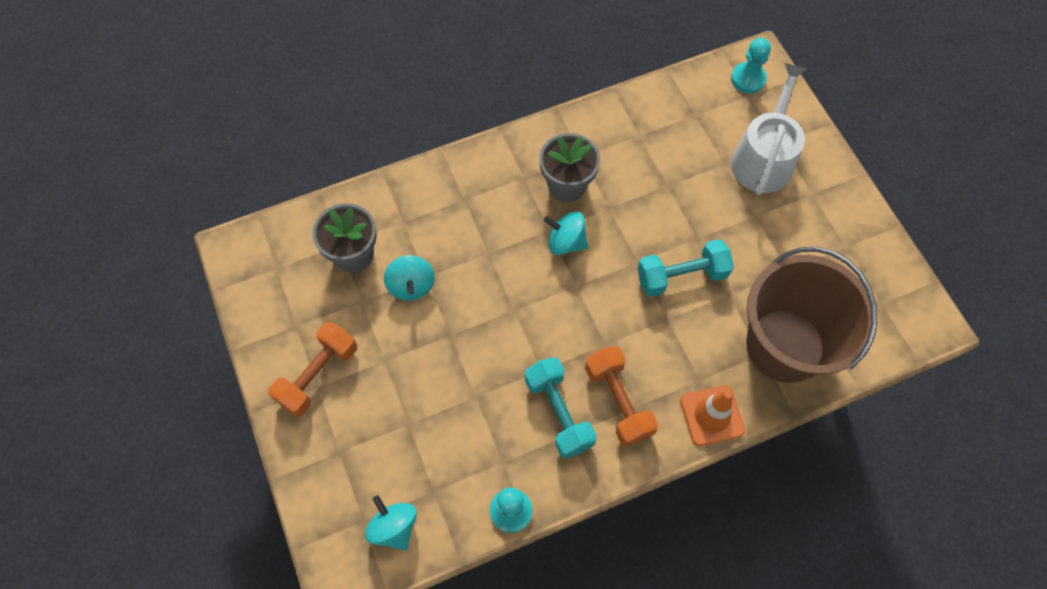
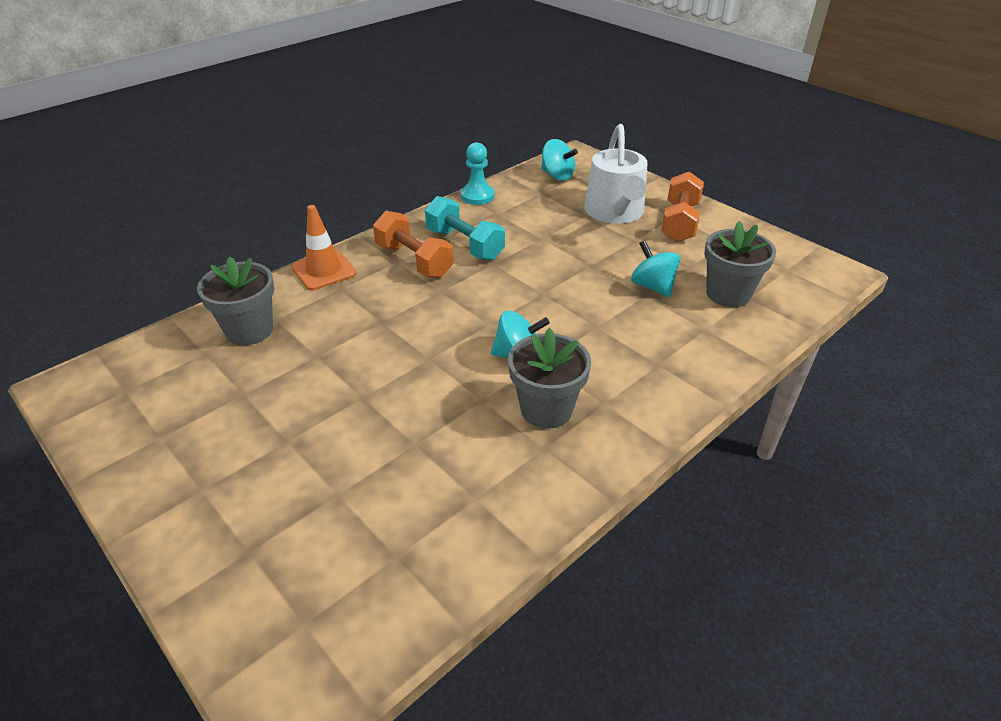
camera: 160 degrees right, 25 degrees down
(681, 276) = (374, 358): turquoise dumbbell -> none
(748, 79) = (309, 657): turquoise pawn -> none
(764, 158) = (276, 520): white watering can -> white watering can (615, 212)
(785, 345) = (249, 330): brown bucket -> grey flower pot

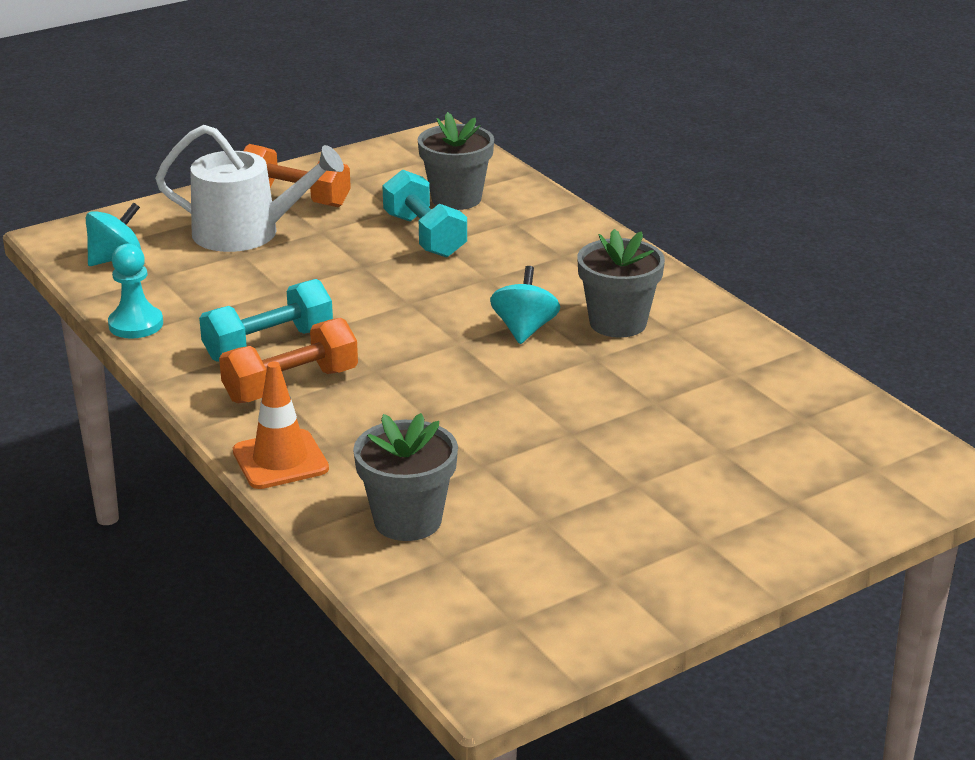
camera: 80 degrees left, 10 degrees down
(652, 286) = (424, 236): turquoise spinning top -> turquoise dumbbell

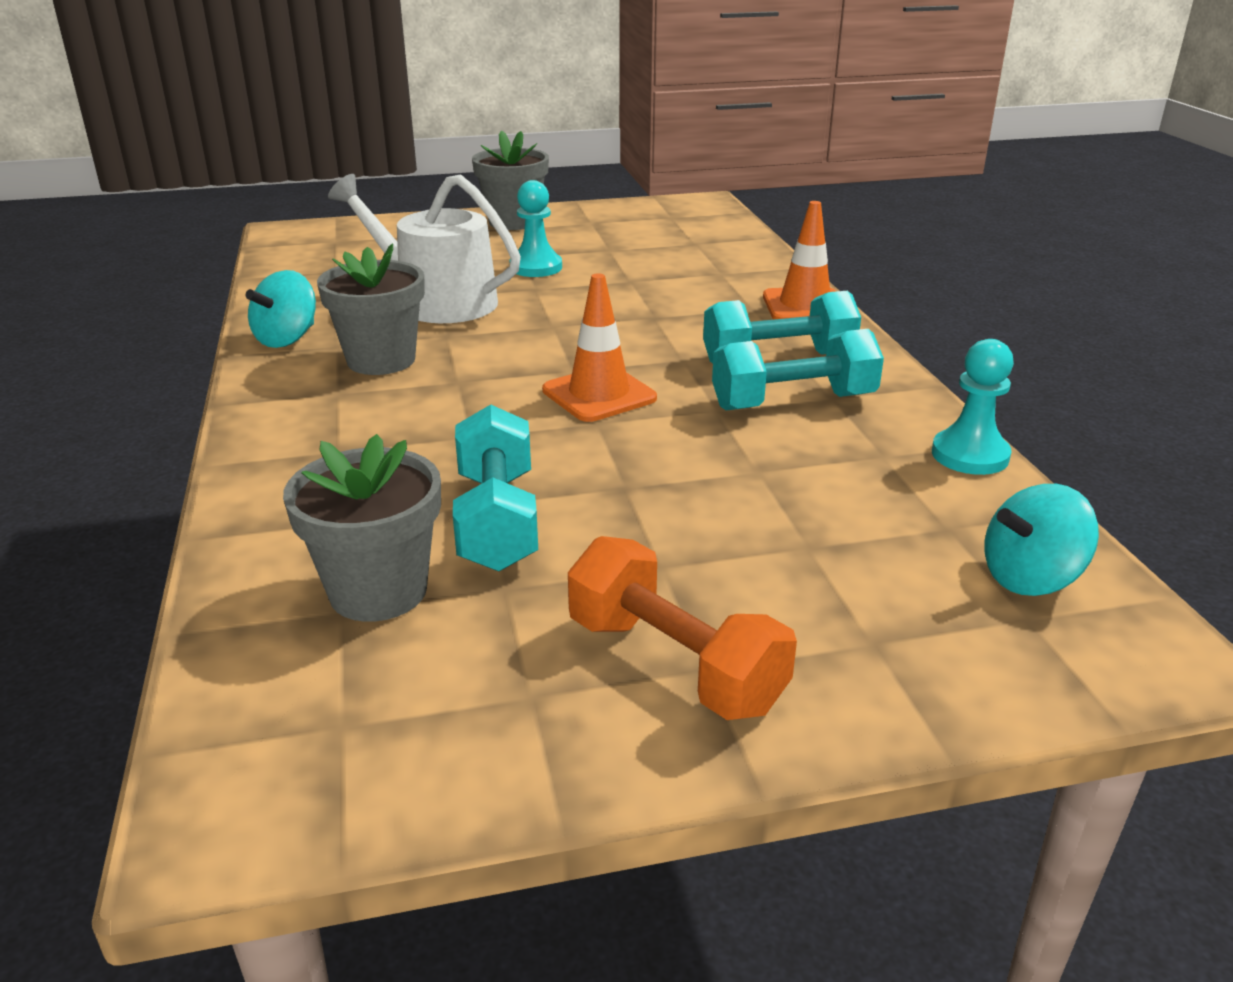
camera: 160 degrees left, 0 degrees up
(247, 233) = (790, 589): white watering can -> white watering can (436, 301)
(291, 385) = (778, 359): orange dumbbell -> turquoise dumbbell
(407, 520) = (712, 261): grey flower pot -> grey flower pot (513, 222)
(421, 324) = (599, 394): none -> orange traffic cone
(524, 329) = (488, 370): turquoise spinning top -> turquoise spinning top (287, 339)
(599, 466) = (536, 267): none -> turquoise pawn

